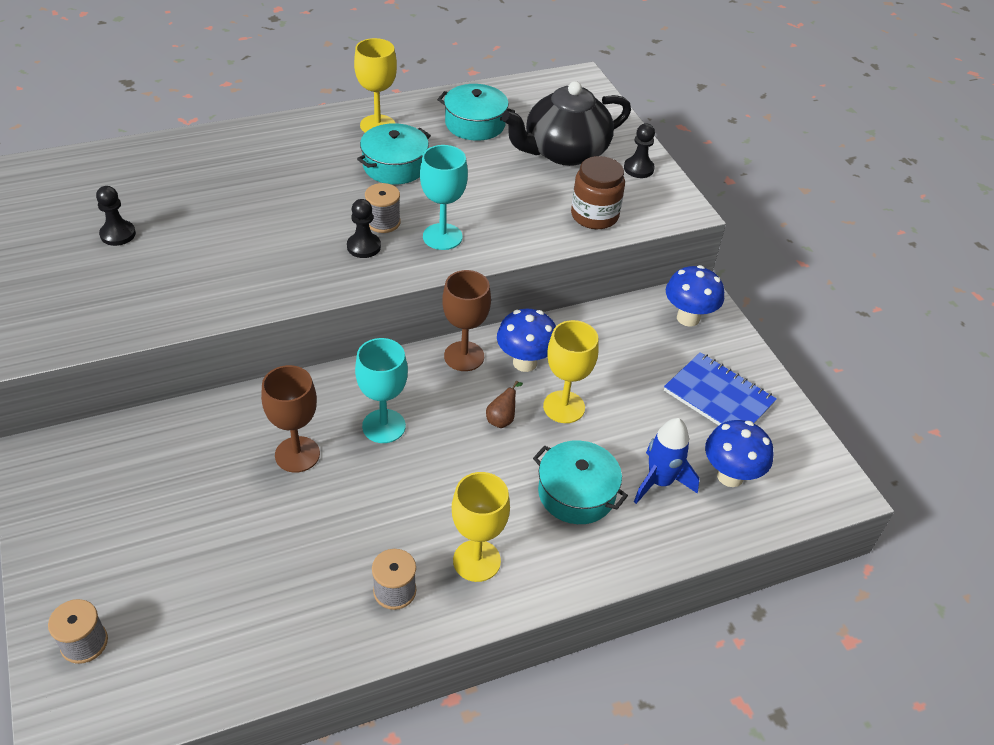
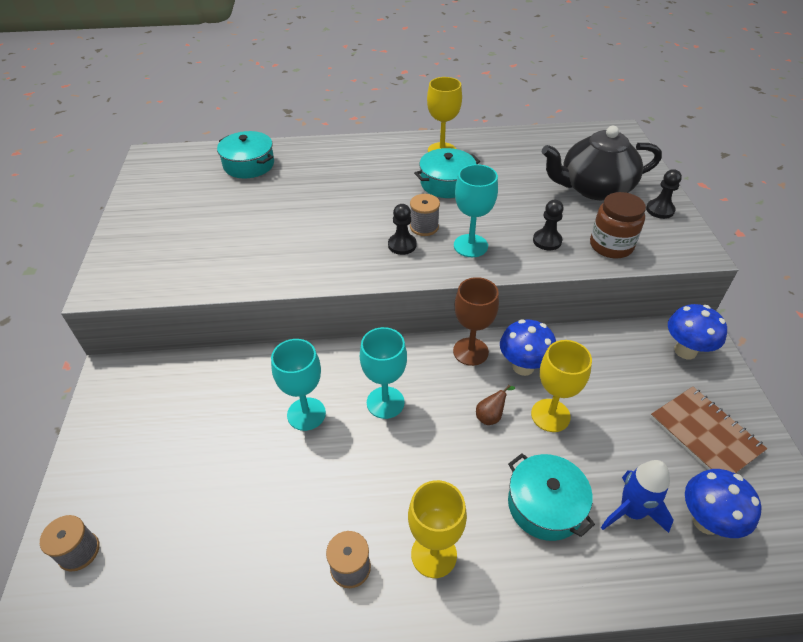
camera: 20 degrees right, 0 degrees up
(118, 234) = (217, 209): black pawn -> black pawn (547, 241)
(297, 454) = (306, 414): brown goblet -> turquoise goblet
(475, 124) = (522, 158): turquoise pot -> turquoise pot (249, 165)
(718, 397) = (705, 434): blue notebook -> brown notebook

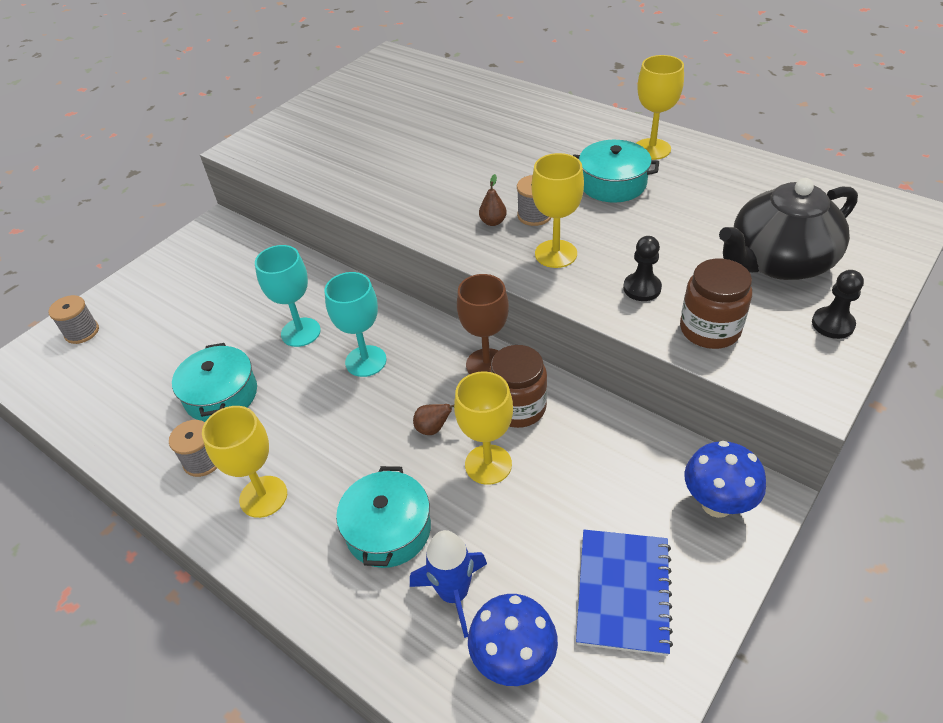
camera: 45 degrees right, 0 degrees up
(249, 165) = (454, 92): turquoise pot -> turquoise pot (221, 395)
(402, 245) = (493, 222): black pawn -> brown pear
(470, 246) = (556, 254): turquoise goblet -> yellow goblet
(523, 366) = (518, 407): blue mushroom -> brown jar
(594, 188) = (778, 262): black teapot -> black teapot turned 60 degrees counterclockwise
(705, 434) = (623, 592): brown notebook -> blue notebook

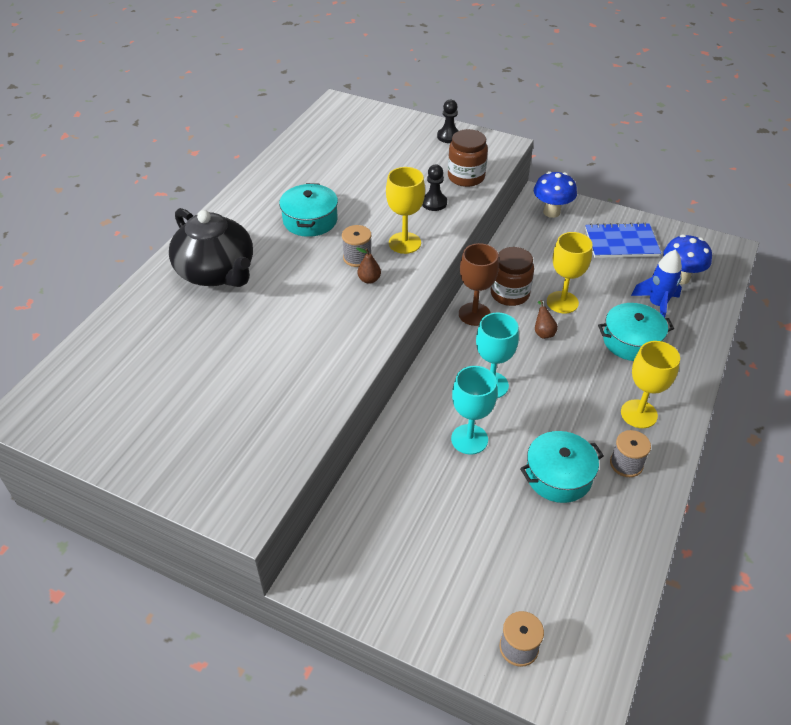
camera: 105 degrees left, 0 degrees up
(652, 149) = (259, 202): yellow goblet -> none
(778, 262) = (395, 151): black teapot -> black teapot (217, 272)

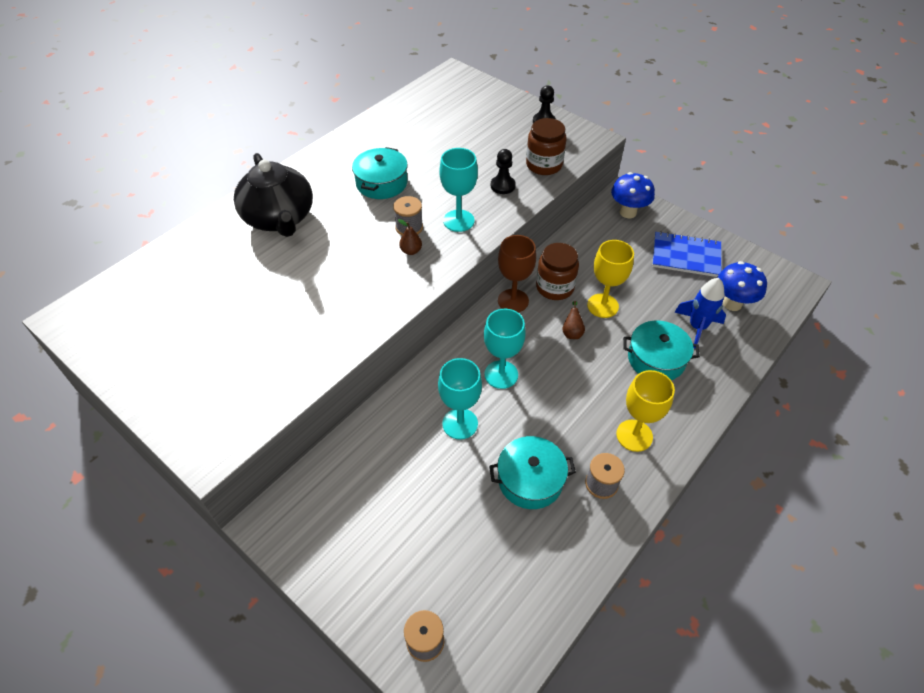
camera: 15 degrees right, 5 degrees up
(404, 243) = (458, 221): yellow goblet -> turquoise goblet

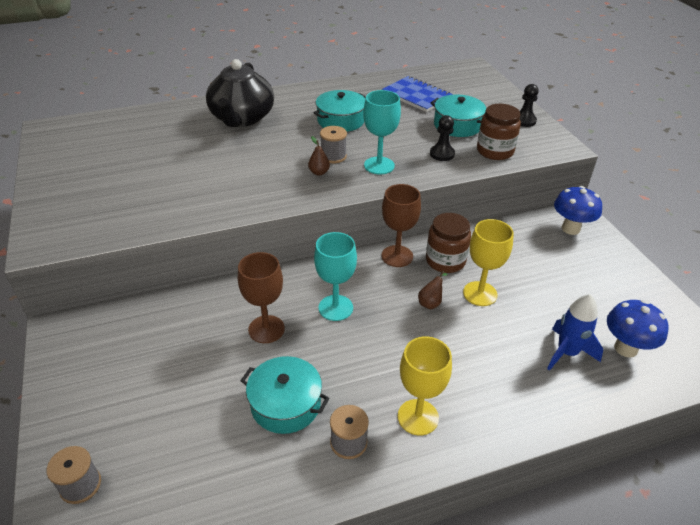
camera: 30 degrees right, 10 degrees down
(460, 423) = (266, 329): turquoise goblet -> brown goblet
(656, 359) = (497, 361): turquoise pot -> turquoise pot (457, 125)
(686, 256) = (605, 286): blue notebook -> blue notebook (416, 96)

